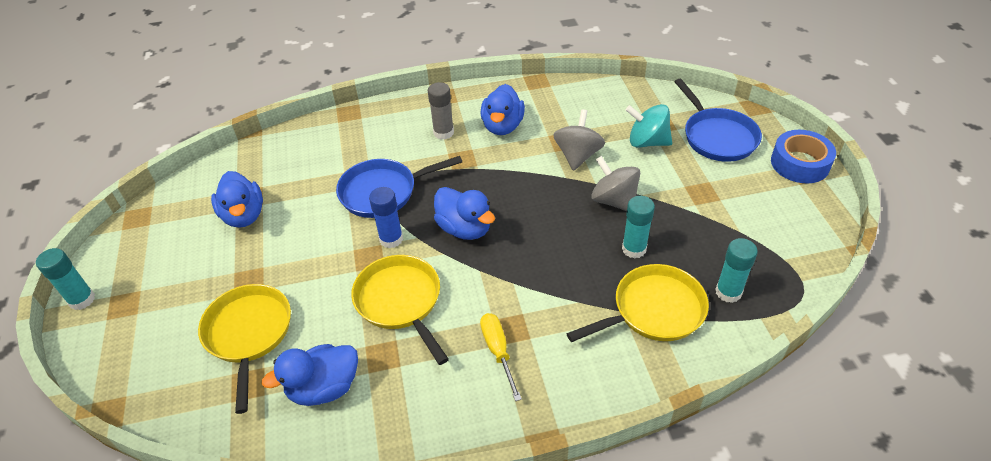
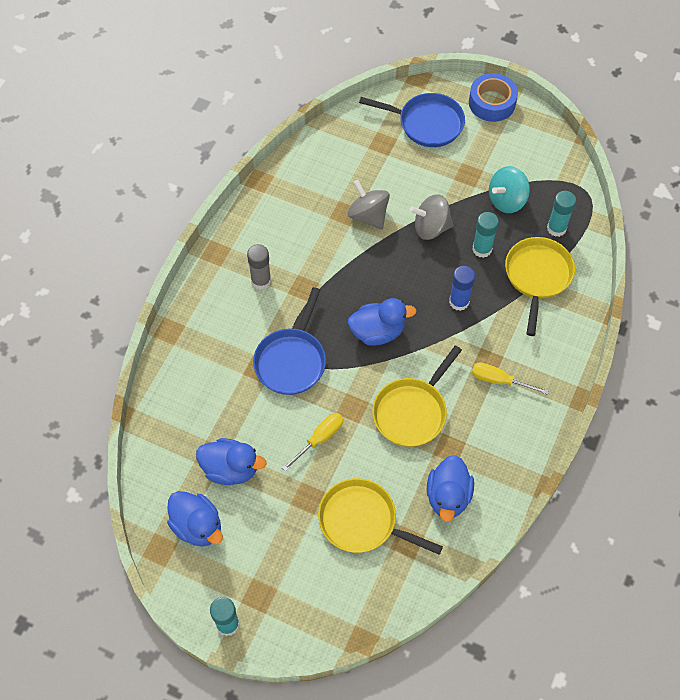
camera: 55 degrees left, 15 degrees up
(317, 254) = (319, 439): none -> yellow screwdriver
(391, 239) = (347, 383): blue glue stick -> blue glue stick (459, 302)
(401, 302) = (412, 411): yellow pan -> yellow pan turned 60 degrees counterclockwise
(502, 126) = (291, 238): blue duck -> blue duck (197, 526)
(647, 142) = (393, 165): turquoise spinning top -> turquoise spinning top (506, 200)

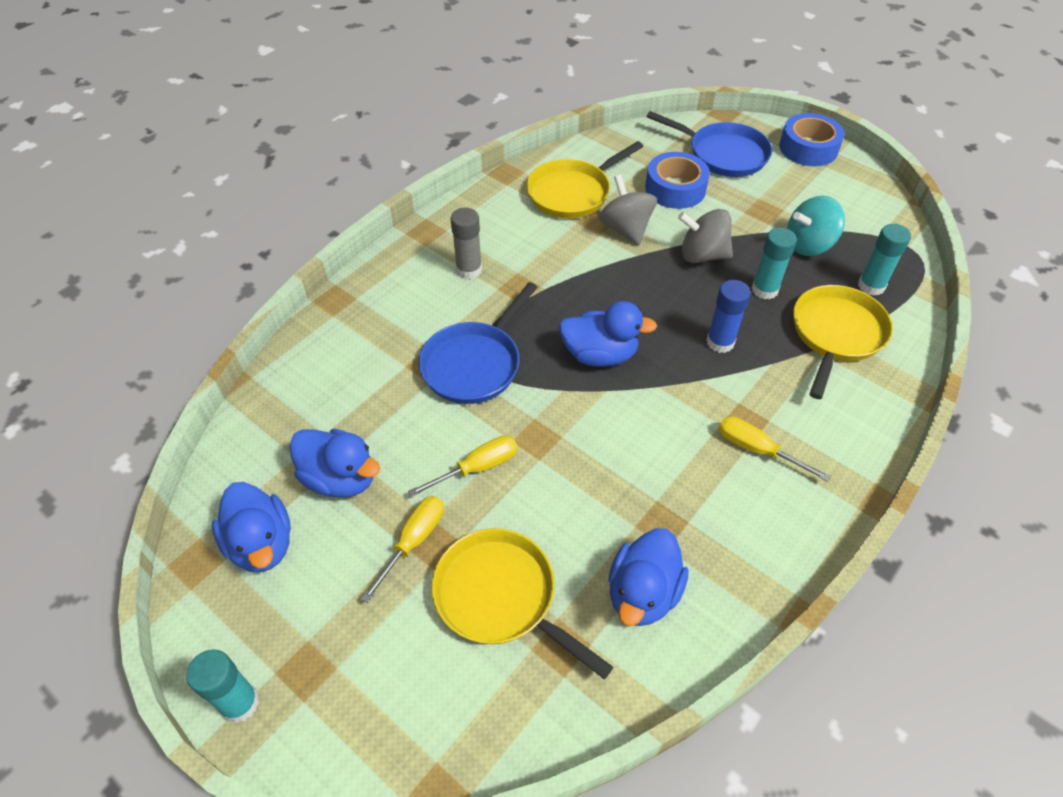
camera: 15 degrees right, 10 degrees down
(295, 500) = (413, 541): none -> yellow screwdriver
(397, 167) = (675, 189): none -> blue tape
(412, 411) = (620, 462): yellow pan -> yellow pan (573, 192)

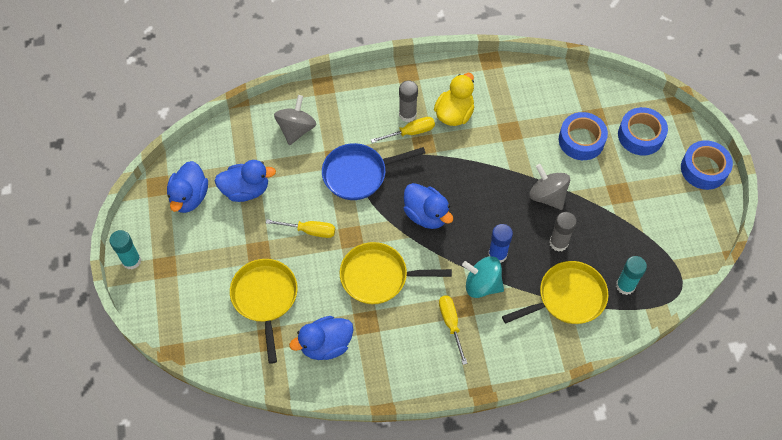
camera: 40 degrees right, 10 degrees up
(340, 478) = (246, 190): blue duck -> blue duck turned 75 degrees counterclockwise
(413, 541) = (251, 245): yellow screwdriver -> yellow screwdriver (410, 132)
(521, 239) = (454, 114): none -> yellow duck
(573, 192) = (516, 101): yellow pan -> yellow pan (379, 277)
(625, 229) = (521, 148): grey spinning top -> grey spinning top (296, 129)
(723, 154) = (640, 135): blue pan -> blue tape
(764, 290) = (558, 243): turquoise glue stick -> grey glue stick
(808, 245) = (619, 234): turquoise spinning top -> turquoise spinning top (482, 285)

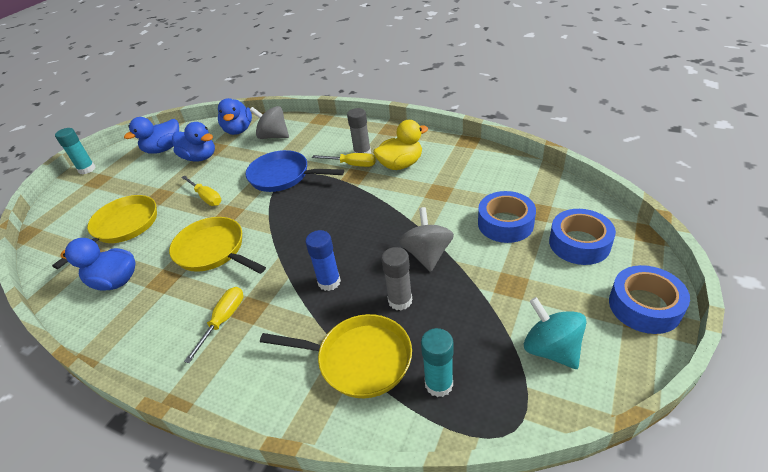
camera: 40 degrees right, 20 degrees down
(296, 129) = (273, 136): grey spinning top -> grey spinning top turned 120 degrees counterclockwise
(426, 215) = (302, 223): blue duck -> blue duck (238, 130)
(482, 285) = (288, 301): turquoise spinning top -> turquoise spinning top (551, 349)

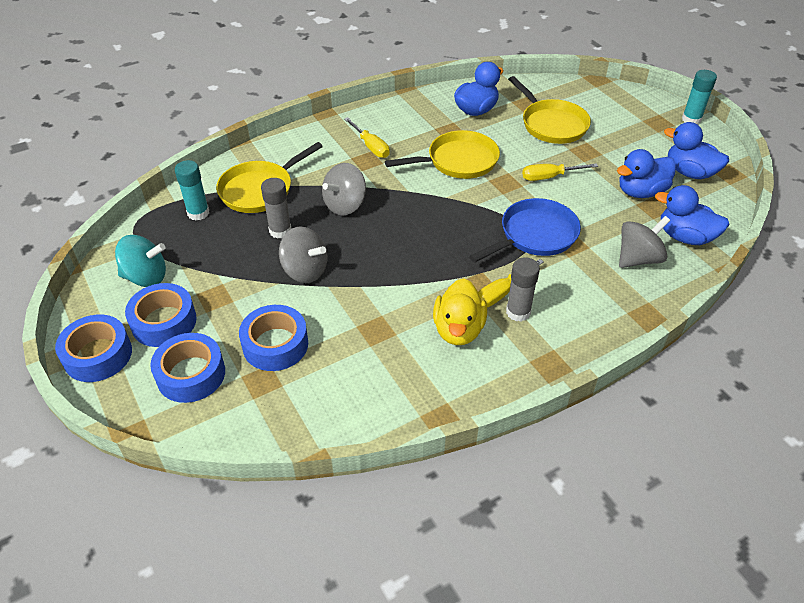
camera: 120 degrees right, 5 degrees up
(163, 149) = (689, 172): blue duck -> blue duck turned 45 degrees counterclockwise
(329, 282) = (345, 205): blue glue stick -> grey spinning top
(568, 294) = (164, 322): none -> blue tape

